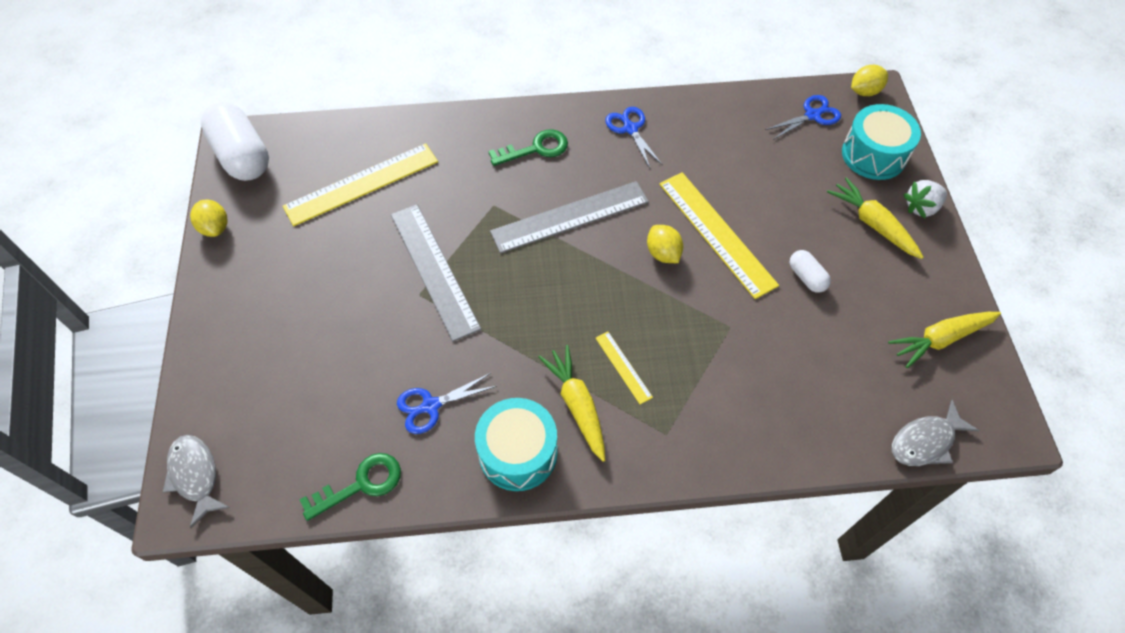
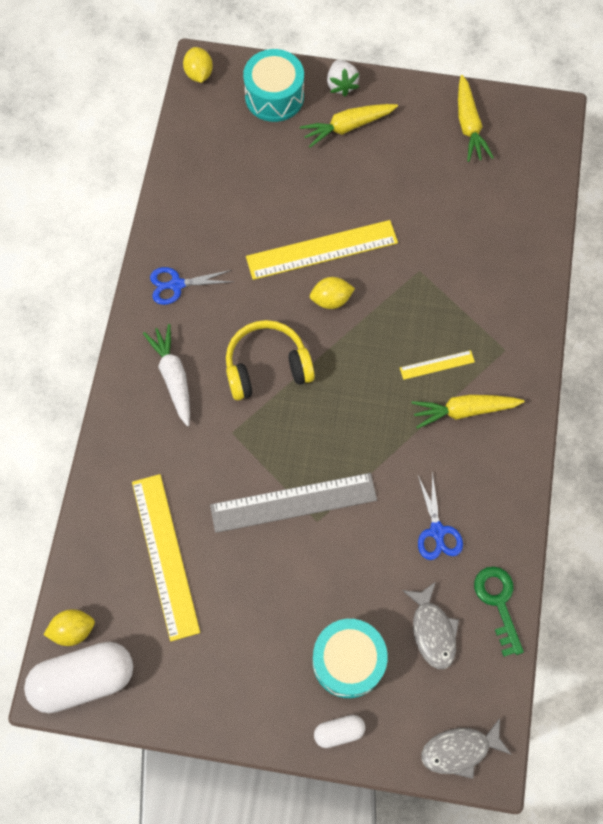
camera: 75 degrees left, 10 degrees up
(215, 227) = (177, 716): yellow lemon -> yellow lemon (73, 630)
(518, 453) = (497, 468): turquoise drum -> turquoise drum (348, 661)
(536, 149) = (173, 377): green key -> white carrot
(570, 217) = (267, 367): grey ruler -> yellow headphones
(806, 277) = (386, 196): white capsule -> white capsule (339, 732)
(813, 115) = (213, 126): blue scissors -> none
(925, 441) = (550, 172): grey fish -> grey fish (432, 630)

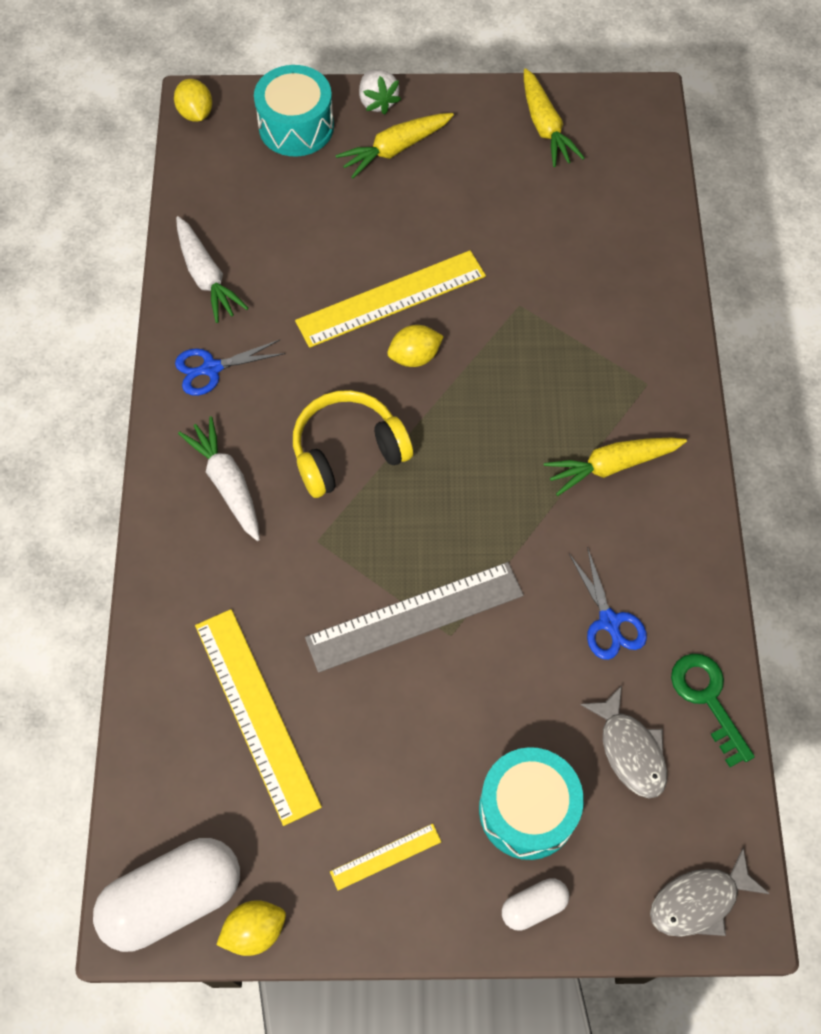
camera: 10 degrees left, 5 degrees down
(73, 630) = (147, 834): yellow lemon -> yellow lemon (254, 931)
(185, 210) = (206, 277): none -> white carrot
(437, 365) = (565, 415): yellow ruler -> yellow ruler (385, 856)

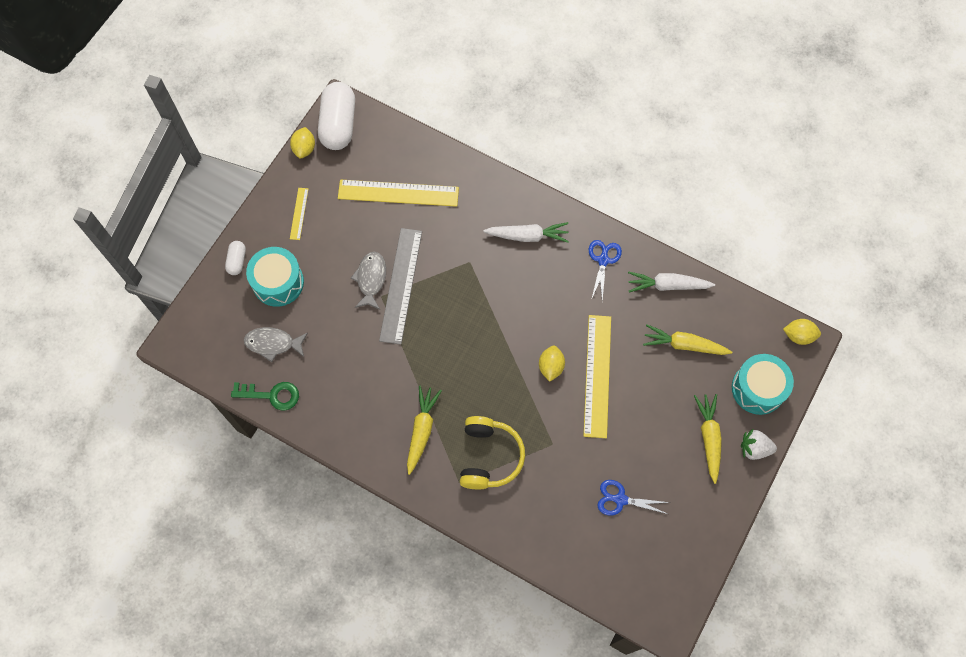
camera: 120 degrees right, 5 degrees up
(347, 451) = (511, 302): yellow headphones -> yellow headphones (489, 457)
(545, 127) = (679, 542): yellow carrot -> yellow carrot (684, 345)
(609, 622) = (339, 374): blue scissors -> blue scissors (620, 499)
(699, 901) = (190, 330): grey fish -> grey fish (371, 279)

